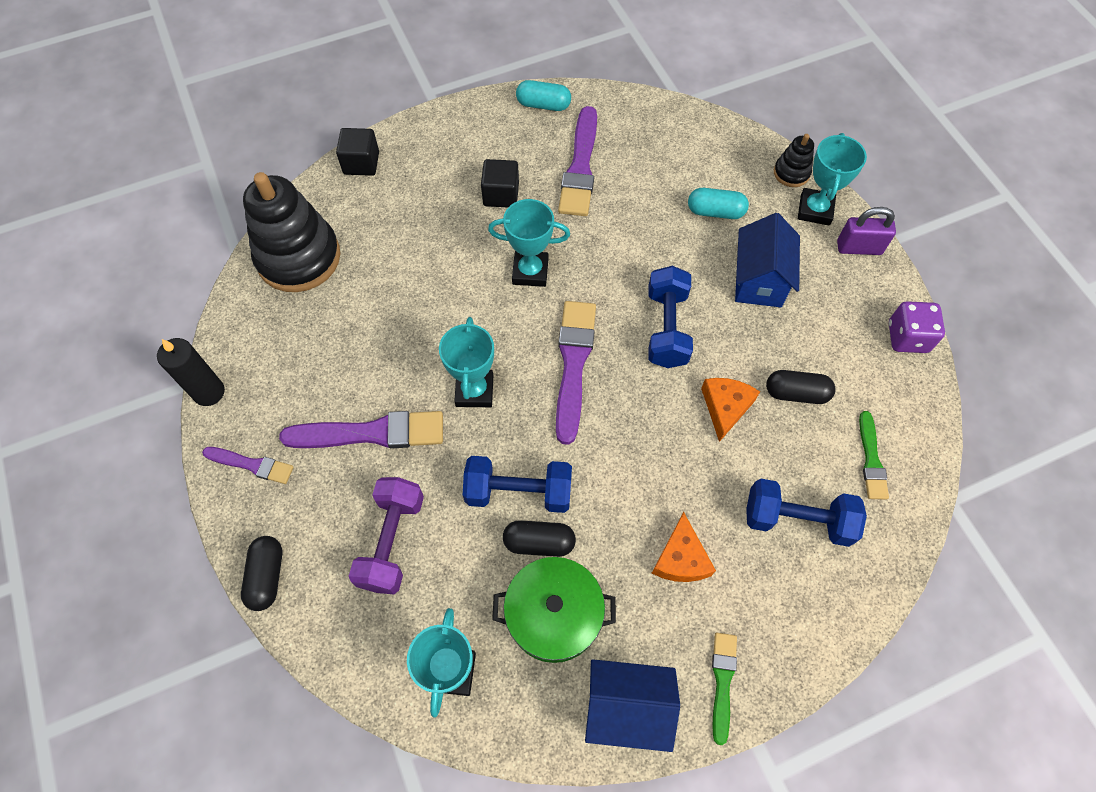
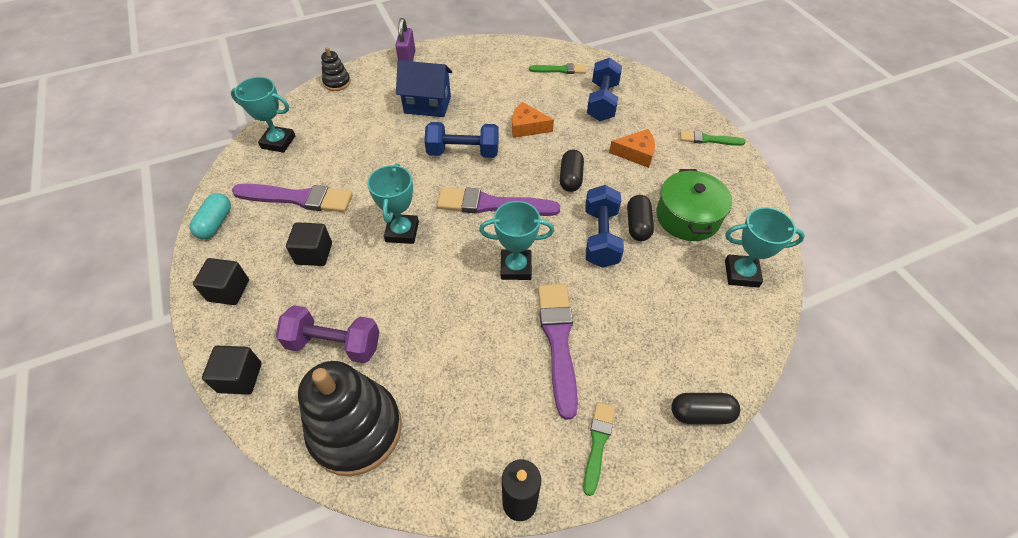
camera: 90 degrees left, 10 degrees down
(252, 465) = (598, 443): purple brush -> green brush
(392, 541) = (653, 318): purple dumbbell -> purple dumbbell (334, 344)
(457, 134) = (228, 290): none -> black cube
(626, 708) = (736, 182): blue house -> none
(715, 212) = (363, 122): turquoise capsule -> none
(796, 393) = (516, 95): black capsule -> black capsule (570, 178)
(815, 210) = (372, 75): turquoise trophy -> turquoise trophy (278, 142)
(907, 337) = (477, 47): purple dice -> none

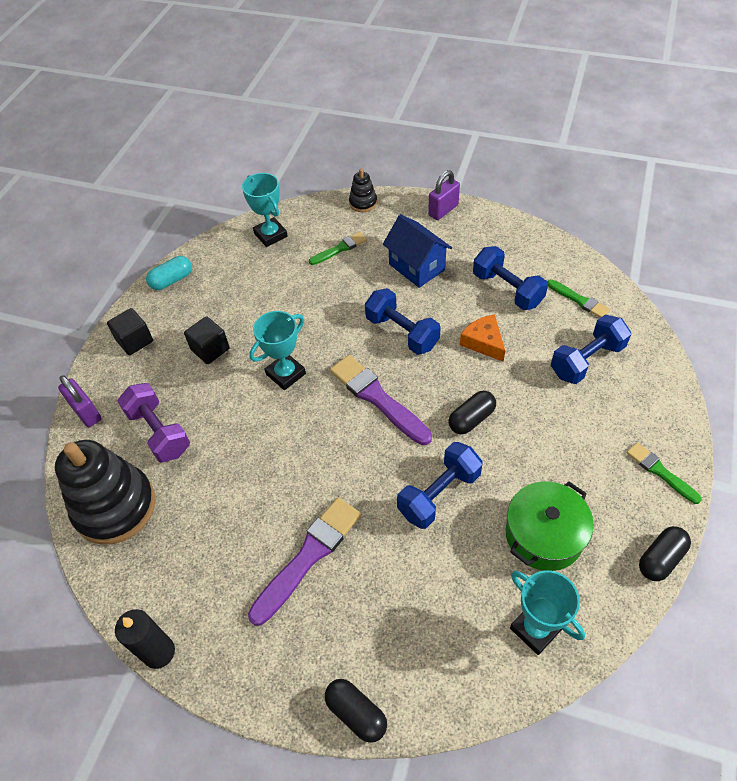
camera: 45 degrees right, 0 degrees up
(240, 377) = (86, 412): black cube -> purple padlock
(298, 198) = (241, 294): purple brush -> none
(507, 87) = (507, 289): none -> blue dumbbell
(516, 267) = (340, 468): turquoise trophy -> none
(598, 443) = (253, 661): green brush -> green brush (340, 249)
(636, 153) = (563, 436): orange cheese -> none
(637, 225) = (485, 507): black capsule -> black capsule (660, 559)

